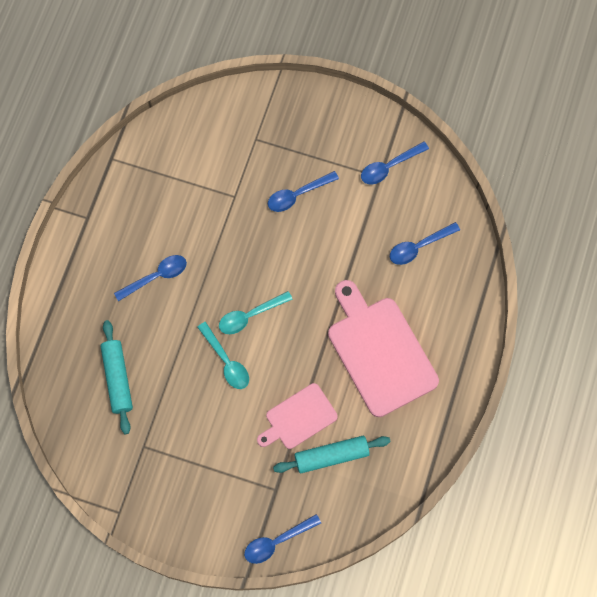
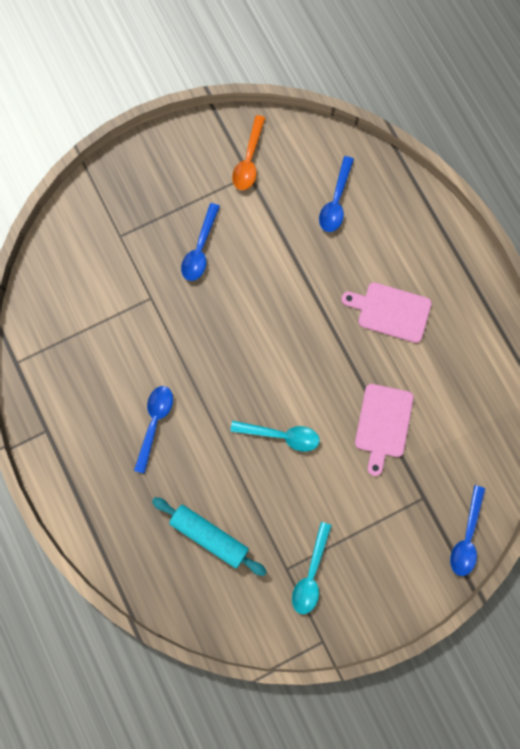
camera: 45 degrees left, 5 degrees up
(250, 315) = (262, 381): turquoise spoon -> turquoise spoon (311, 574)
(331, 456) = (438, 428): turquoise rolling pin -> none
(380, 351) = (390, 311): pink cutting board -> pink cutting board, size x0.58
(389, 166) = (249, 160): blue spoon -> orange spoon

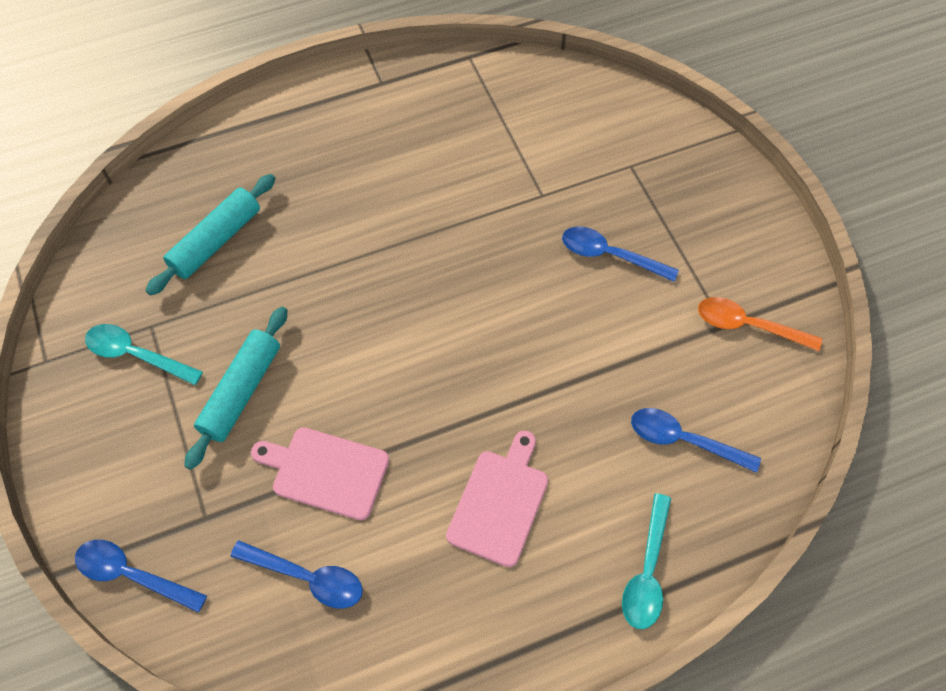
camera: 95 degrees right, 15 degrees down
(154, 423) = (373, 190): blue spoon -> blue spoon (307, 577)
(281, 435) = (332, 334): turquoise spoon -> turquoise spoon (647, 571)
(331, 492) = (241, 391): none -> turquoise rolling pin

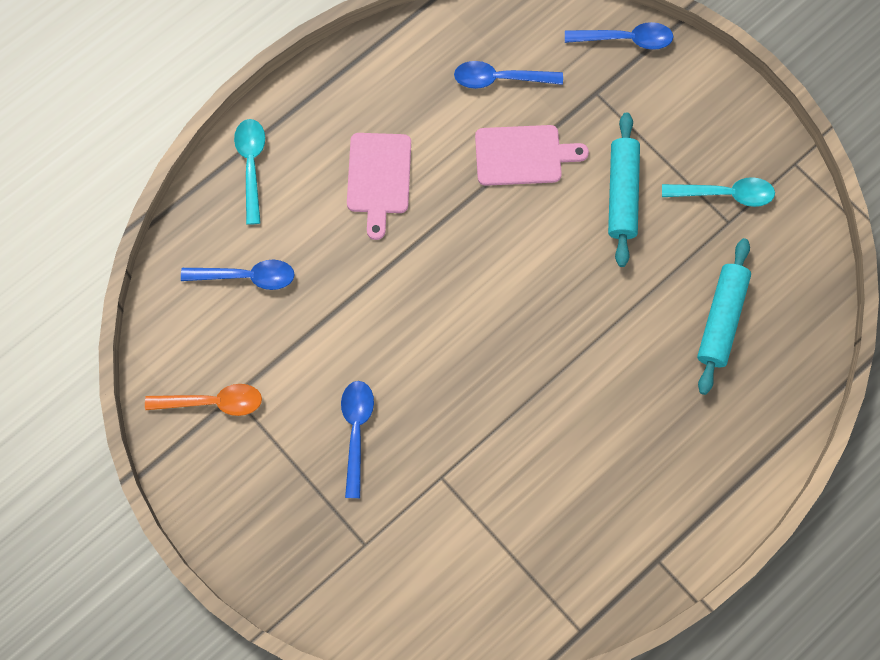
camera: 160 degrees right, 10 degrees up
(610, 255) = (356, 432): blue spoon -> blue spoon turned 90 degrees counterclockwise

